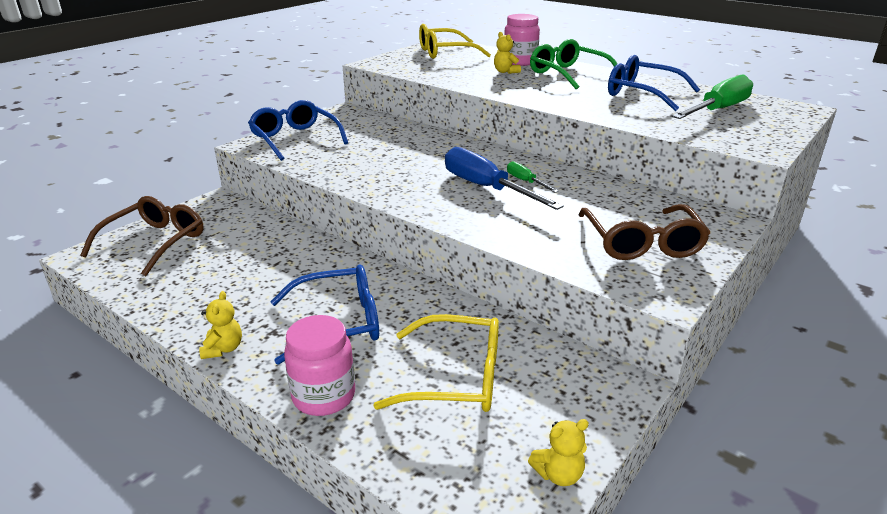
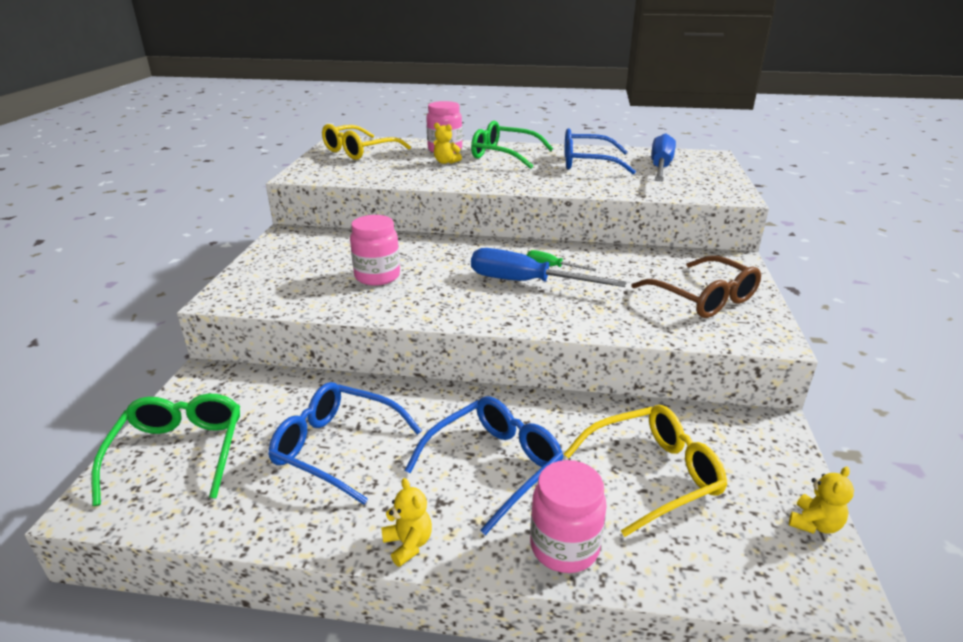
camera: 30 degrees left, 0 degrees up
(154, 243) = (179, 453): brown glasses -> green glasses
(295, 139) = (269, 279): blue glasses -> blue glasses (337, 448)
(372, 155) = (377, 276): none -> pink jar
(717, 110) = (660, 167): green screwdriver -> blue screwdriver

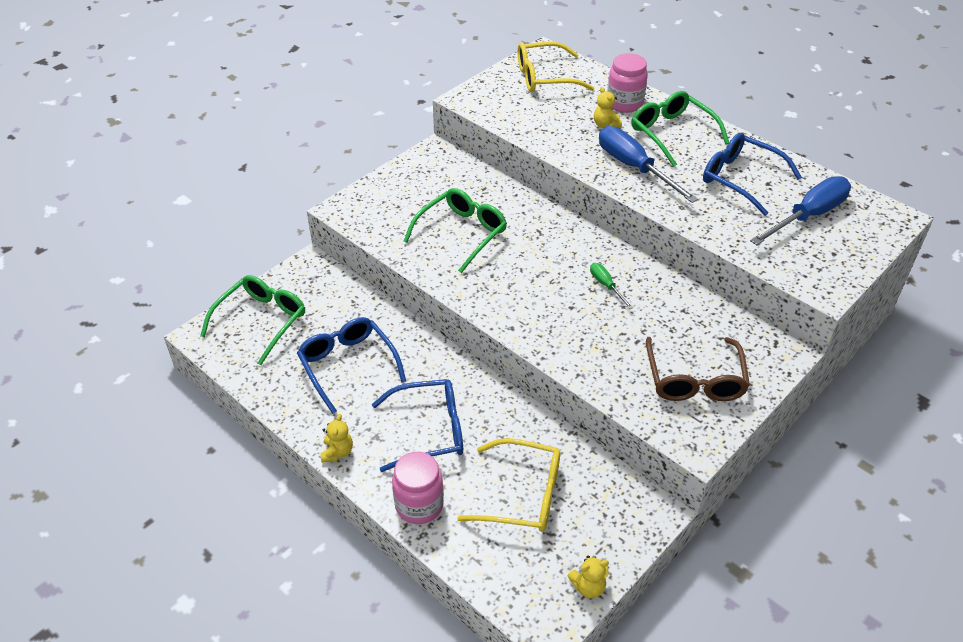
camera: 35 degrees right, 15 degrees up
(377, 276) = (461, 234): pink jar -> green glasses
(526, 282) = (567, 293): blue screwdriver -> blue screwdriver (634, 167)

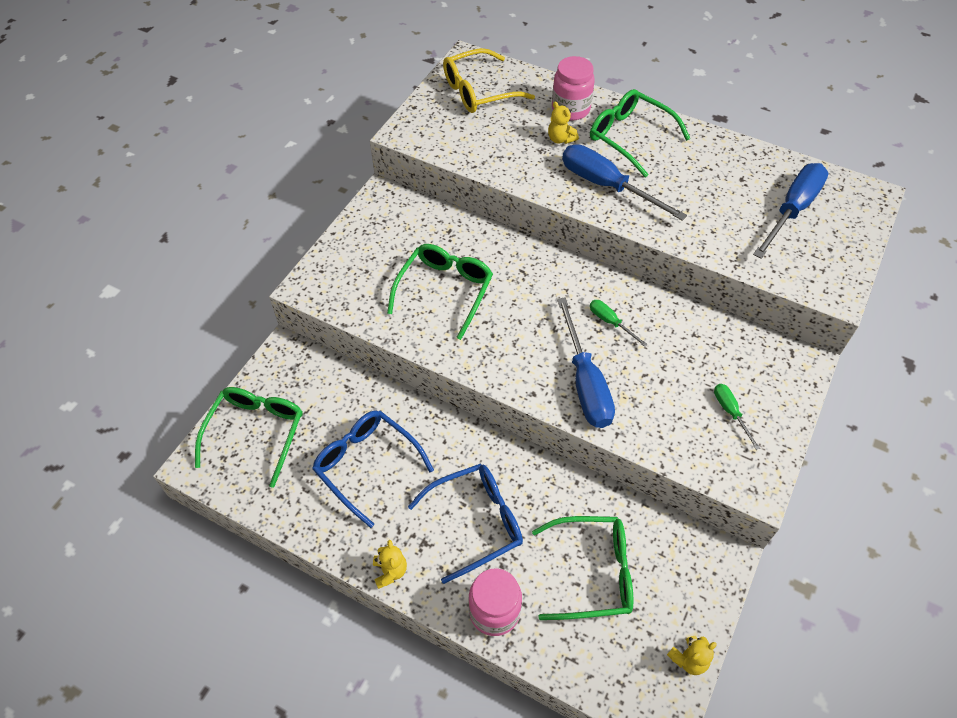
camera: 15 degrees left, 10 degrees up
(522, 495) = (592, 572): yellow glasses -> green glasses
(563, 328) = (585, 382): none -> blue screwdriver
(694, 379) = (730, 412): brown glasses -> green screwdriver
(741, 179) = (715, 179): blue glasses -> none

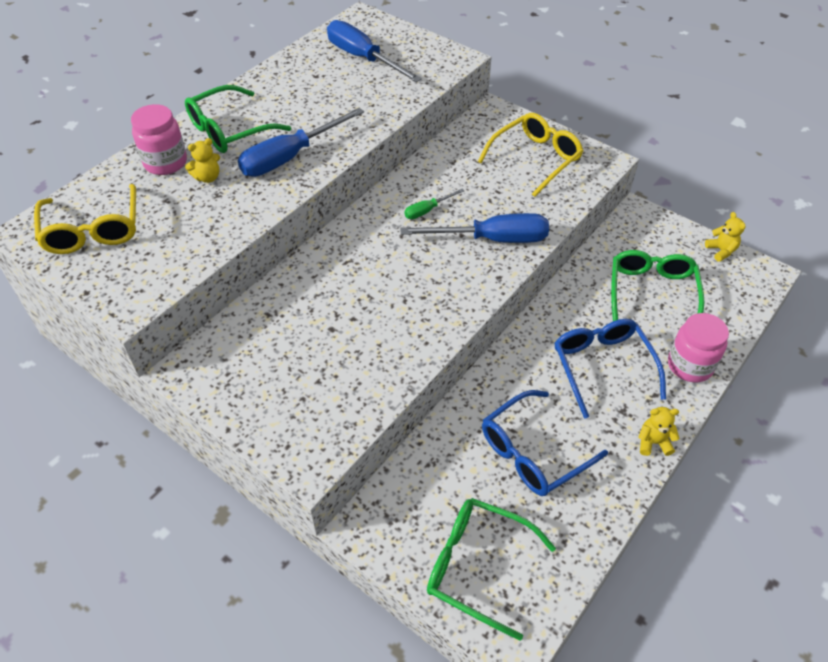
camera: 80 degrees left, 5 degrees down
(444, 291) = (355, 328): green glasses -> none
(730, 412) = (535, 159): green screwdriver -> yellow glasses

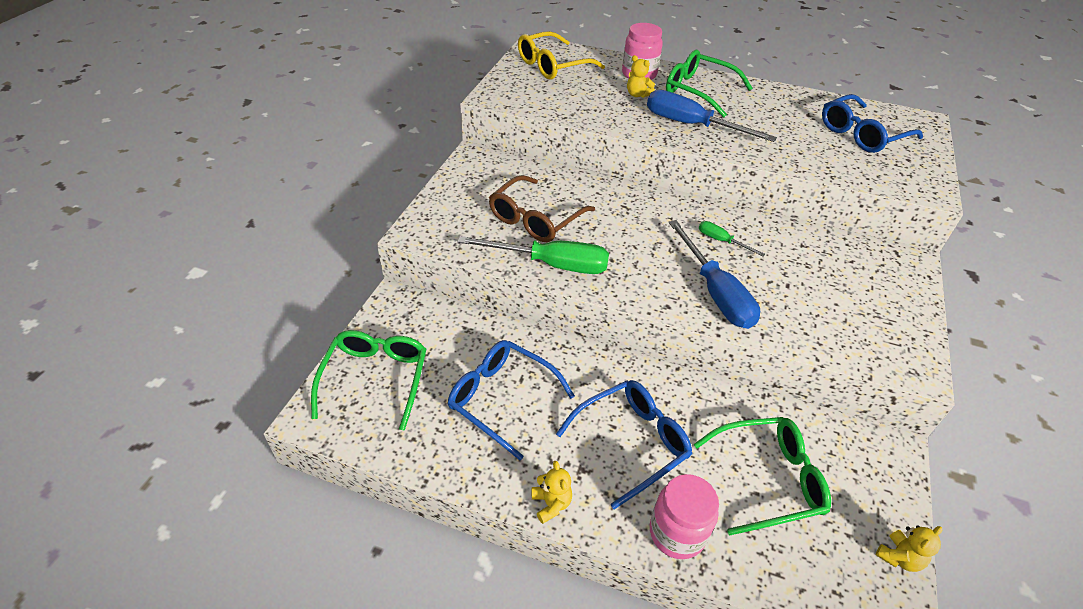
camera: 70 degrees right, 5 degrees down
(334, 341) = (536, 218): none -> brown glasses
(363, 58) = (862, 134): blue screwdriver -> blue glasses
(413, 347) = (551, 264): none -> green screwdriver
(535, 159) = (863, 306): yellow glasses -> none

